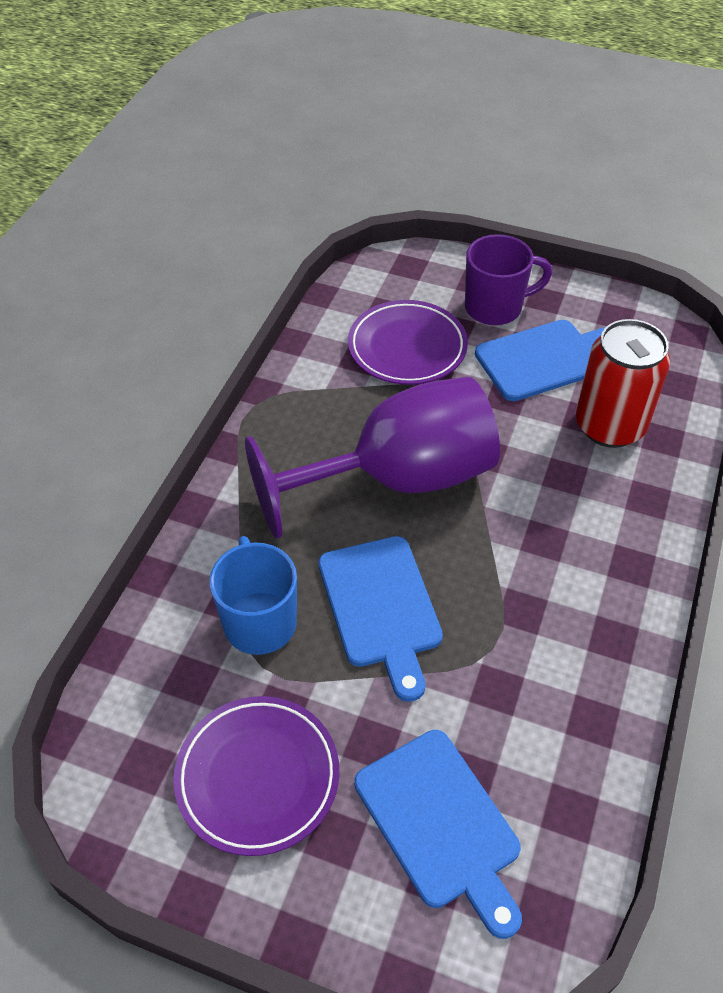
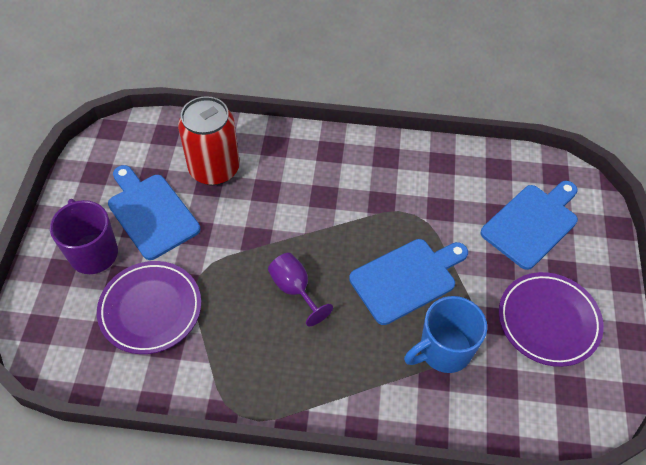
camera: 105 degrees left, 5 degrees up
(398, 479) = (295, 289): purple goblet -> purple goblet, size x0.42

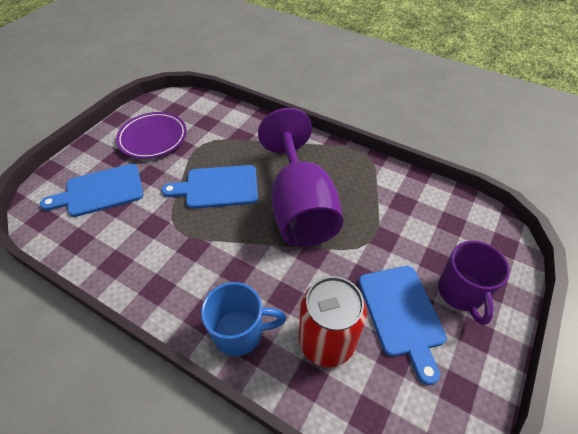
camera: 155 degrees left, 5 degrees down
(150, 309) = (413, 229): purple plate -> none
(295, 289) = (299, 207): purple goblet -> purple goblet, size x2.41
(443, 350) = (226, 144): blue mug -> blue mug (240, 333)

